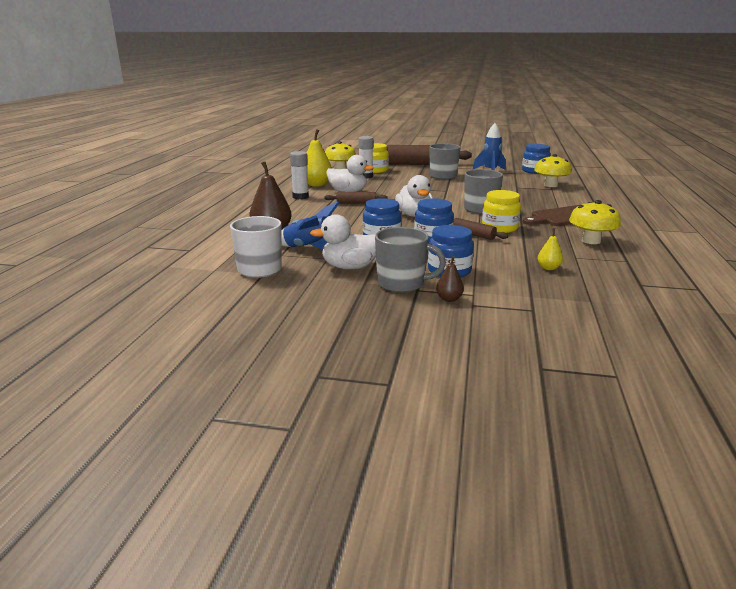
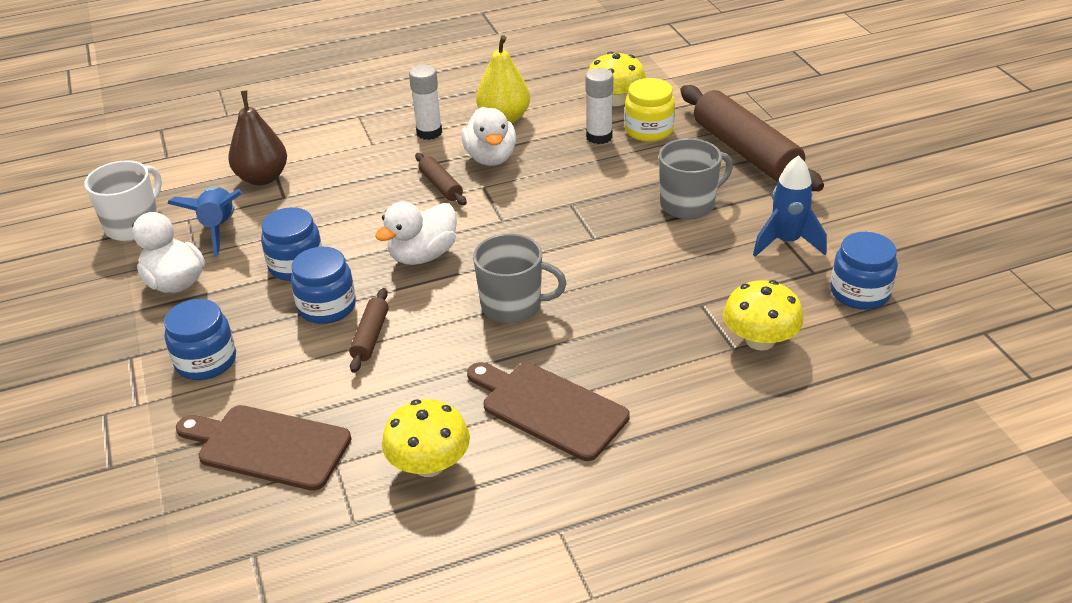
camera: 60 degrees right, 15 degrees up
(402, 284) = (142, 339): grey mug -> none
(449, 299) = (111, 390): brown pear -> none
(499, 228) = (424, 352): yellow jar -> none
(548, 268) = (268, 446): yellow pear -> brown cutting board

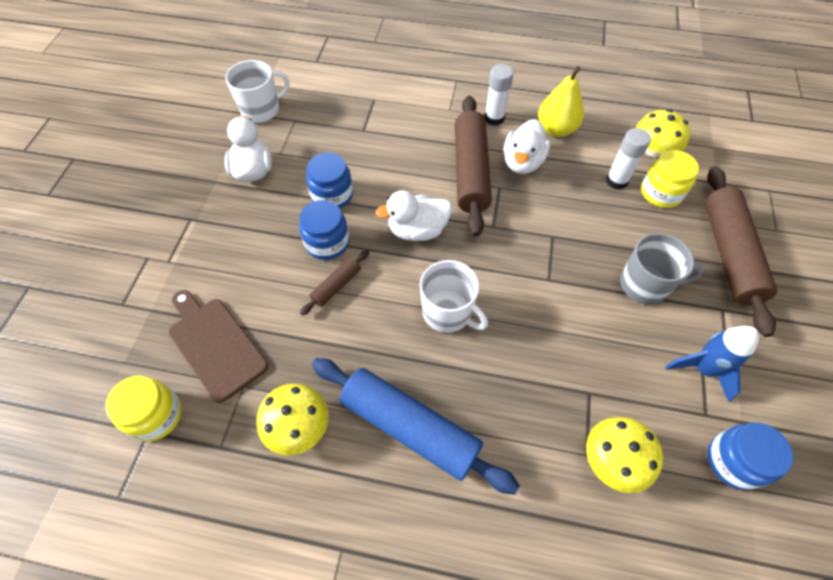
camera: 30 degrees right, 20 degrees up
(206, 361) = (228, 248): blue jar -> none
(219, 229) = (307, 138): blue rocket -> none
(250, 536) = (156, 415): none -> yellow jar
(262, 178) = (361, 107): brown pear -> none
(441, 185) = (470, 171): brown rolling pin -> brown rolling pin, size x2.14
(513, 306) = (448, 312): grey mug -> white mug
(549, 408) = (410, 427): brown cutting board -> blue rolling pin

